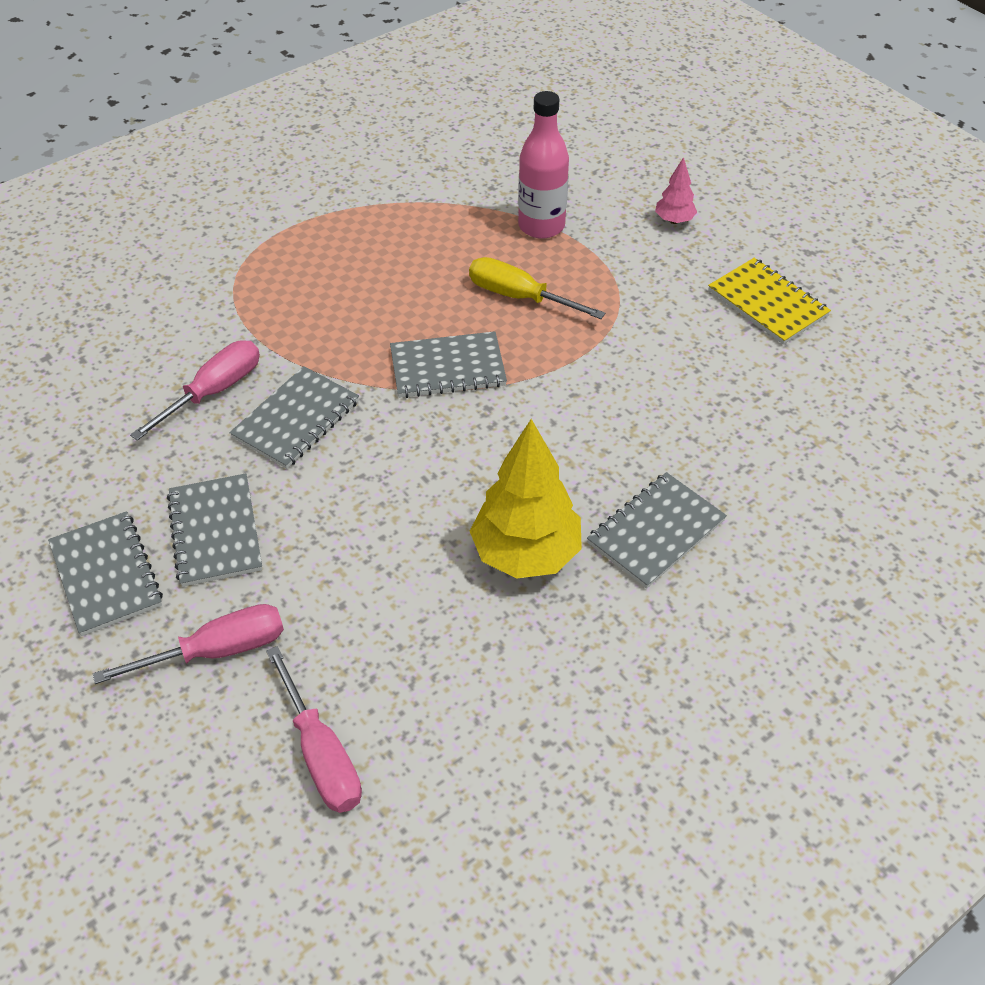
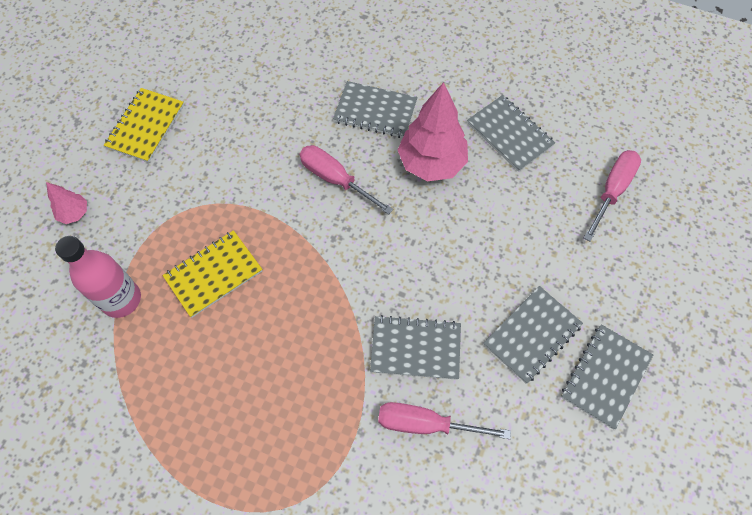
camera: 120 degrees left, 15 degrees up
(218, 650) = (600, 276): pink screwdriver -> pink screwdriver (335, 179)
(447, 367) = (311, 281): grey notebook -> grey notebook (509, 134)
(518, 296) = (213, 274): yellow screwdriver -> yellow notebook
(525, 554) = (431, 163): yellow tree -> pink tree

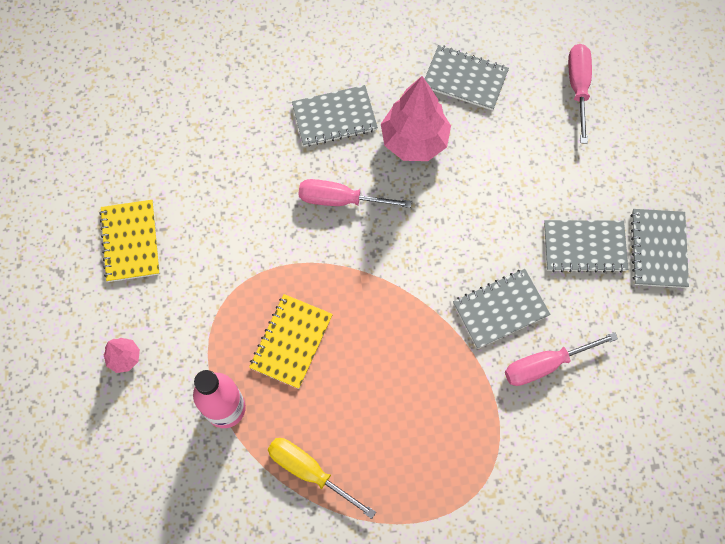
camera: 30 degrees left, 5 degrees up
(150, 394) = (308, 471): none -> yellow screwdriver
(532, 335) = (584, 247): grey notebook -> grey notebook turned 75 degrees clockwise

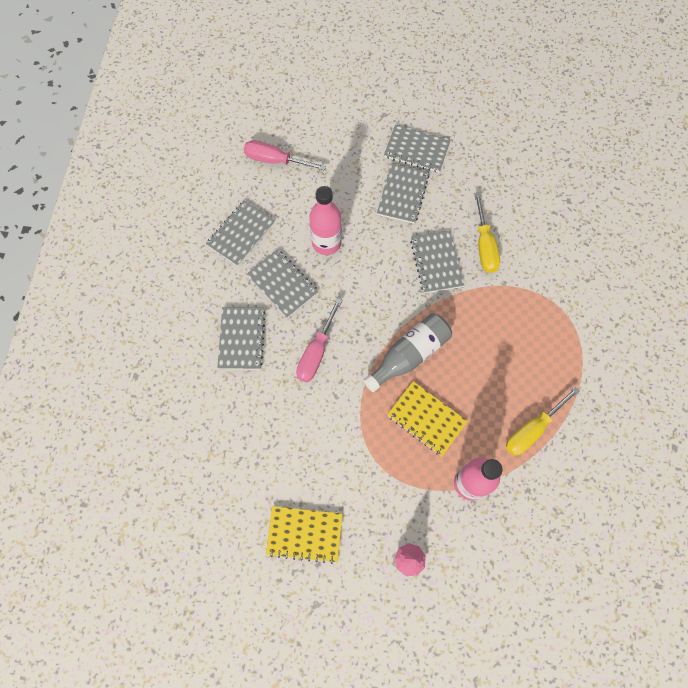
camera: 75 degrees left, 0 degrees up
(366, 304) = (409, 355): none -> grey bottle
(414, 141) = (282, 284): pink tree -> grey notebook
(484, 174) = (326, 243): none -> pink bottle
(544, 365) = (484, 246): pink screwdriver -> yellow screwdriver

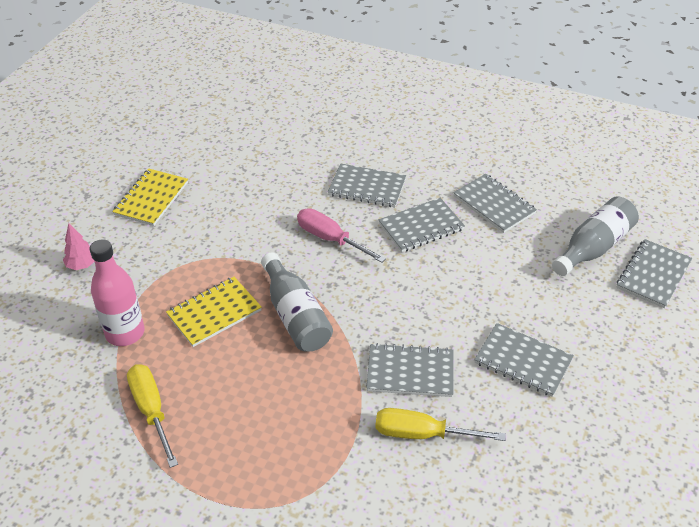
camera: 105 degrees right, 25 degrees down
(274, 160) = (593, 247): pink screwdriver -> grey bottle
(326, 243) = (465, 272): pink bottle -> none
(416, 150) = (596, 395): grey notebook -> grey notebook (653, 275)

